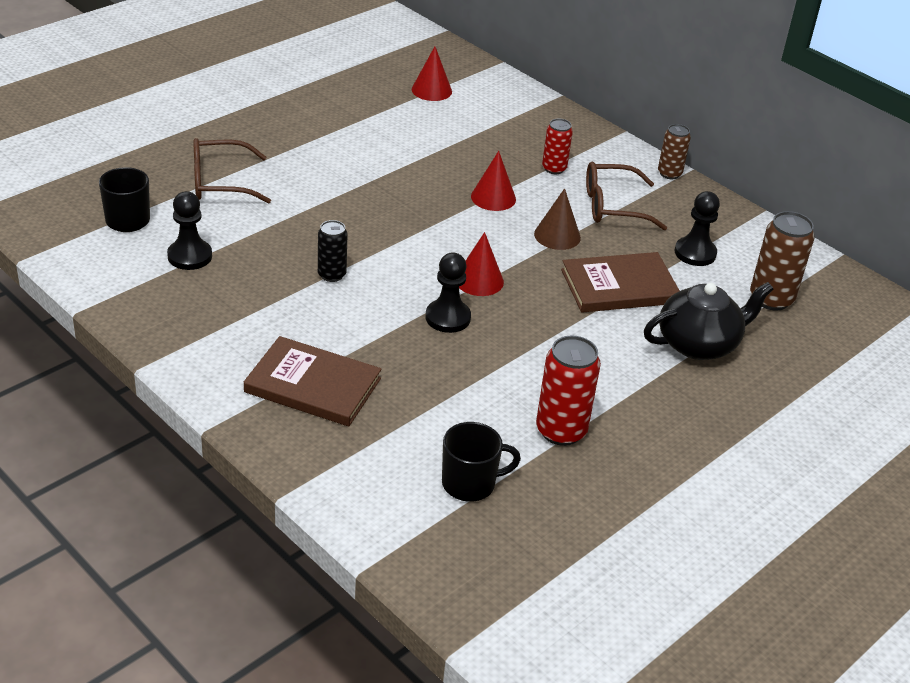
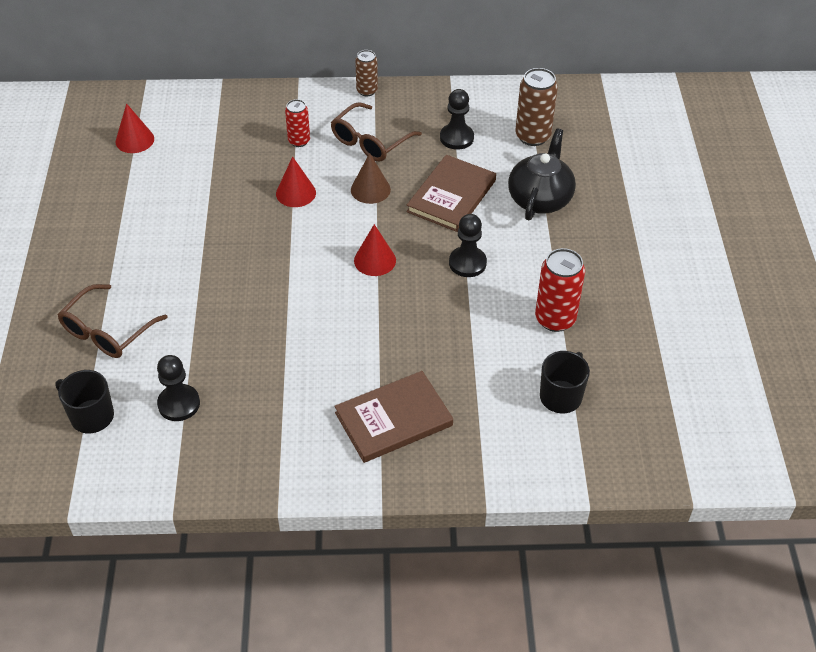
camera: 45 degrees left, 10 degrees up
(331, 275) = (287, 334): black can -> none
(448, 318) = (396, 302): black pawn -> black pawn (467, 263)

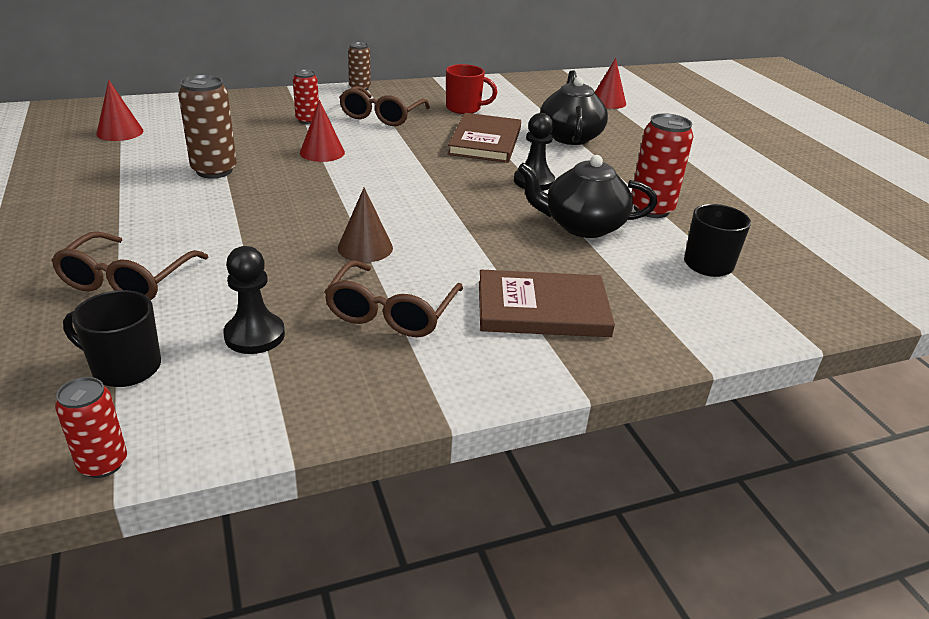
camera: 20 degrees left, 15 degrees down
(66, 490) = (103, 463): none -> red can
(280, 400) = (392, 312): none -> brown glasses
(370, 189) = (401, 144): brown cone -> brown cone (365, 247)
(375, 260) = (436, 189): red cone -> red cone (608, 102)
(393, 419) = (542, 309): brown book -> brown book turned 45 degrees clockwise
(456, 138) = (464, 108): black pawn -> red mug
(478, 330) = (582, 226): none -> black teapot
(532, 136) = (533, 103): brown can -> brown can (214, 170)

